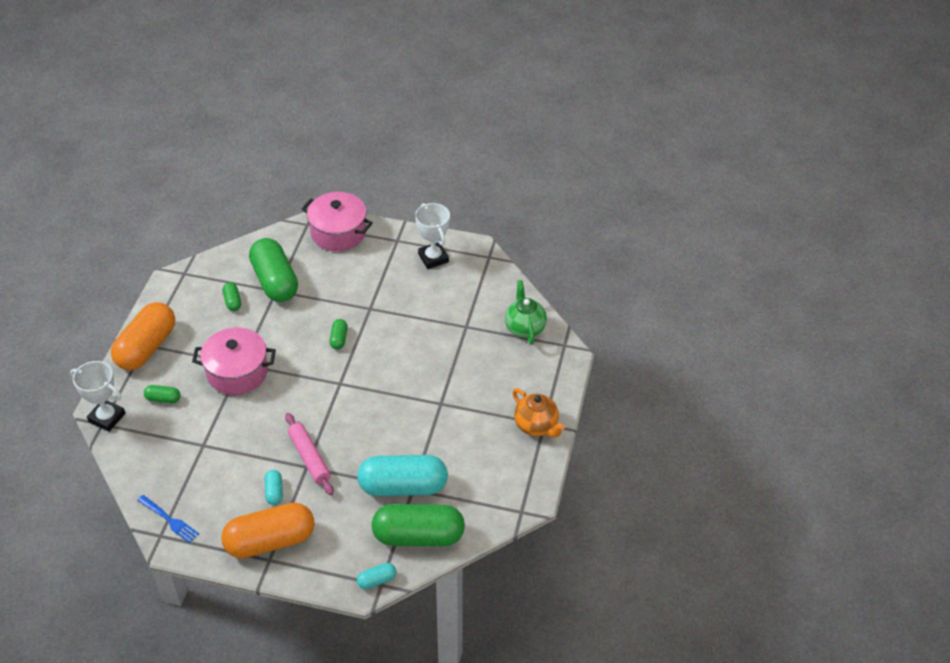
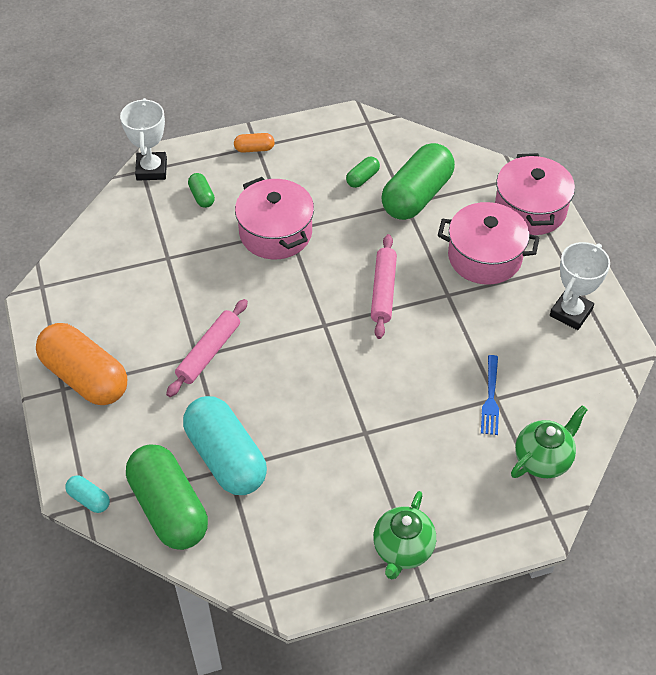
camera: 60 degrees right, 5 degrees up
(147, 347) = (254, 149): orange capsule -> orange capsule, size x0.43
(169, 520) = (63, 283): blue fork -> blue fork (490, 398)
(274, 492) = (147, 347): turquoise capsule -> none
(339, 339) = (383, 291): green capsule -> pink rolling pin
(356, 275) = (484, 257): none -> pink pot
(536, 426) = (402, 549): orange teapot -> green teapot

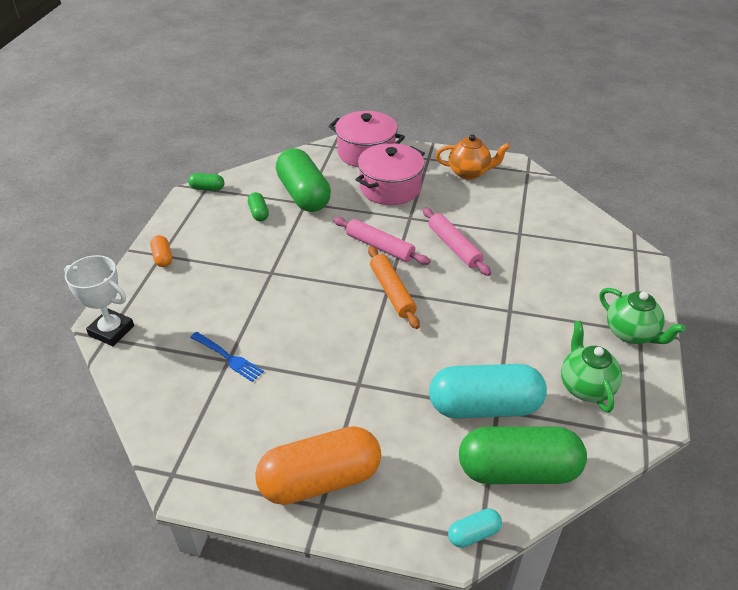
camera: 60 degrees left, 10 degrees down
(202, 196) = (180, 310): green capsule -> green capsule (207, 188)
(209, 352) = (361, 373): pink rolling pin -> pink rolling pin (454, 247)
(254, 149) = (162, 257): orange capsule -> orange capsule turned 45 degrees counterclockwise
(275, 233) = (267, 281): pink pot -> none
(325, 329) = (392, 292): none -> orange rolling pin
(490, 398) = (518, 235): blue fork -> blue fork (228, 357)
(543, 459) = (585, 234): green teapot -> green teapot (585, 387)
(571, 313) = (469, 173): white trophy -> orange teapot

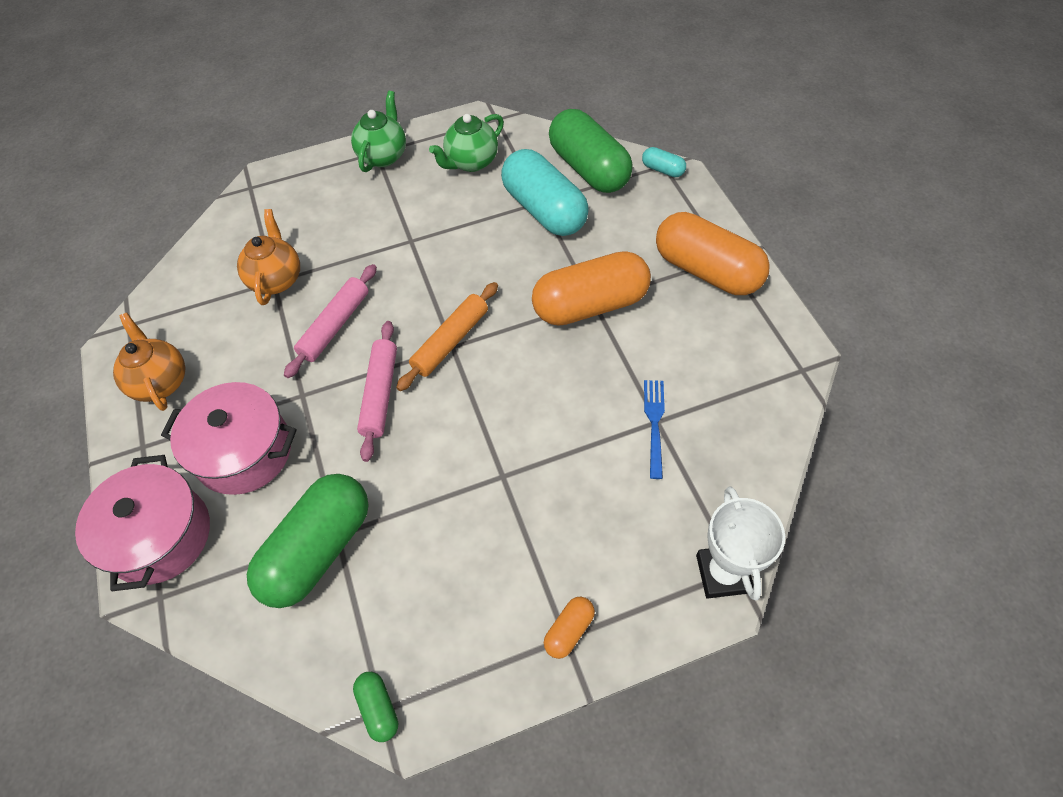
camera: 120 degrees left, 15 degrees up
(258, 213) = (396, 579): green capsule -> none
(356, 380) = (590, 305): none -> orange capsule
(520, 235) = (277, 279): none -> orange teapot

